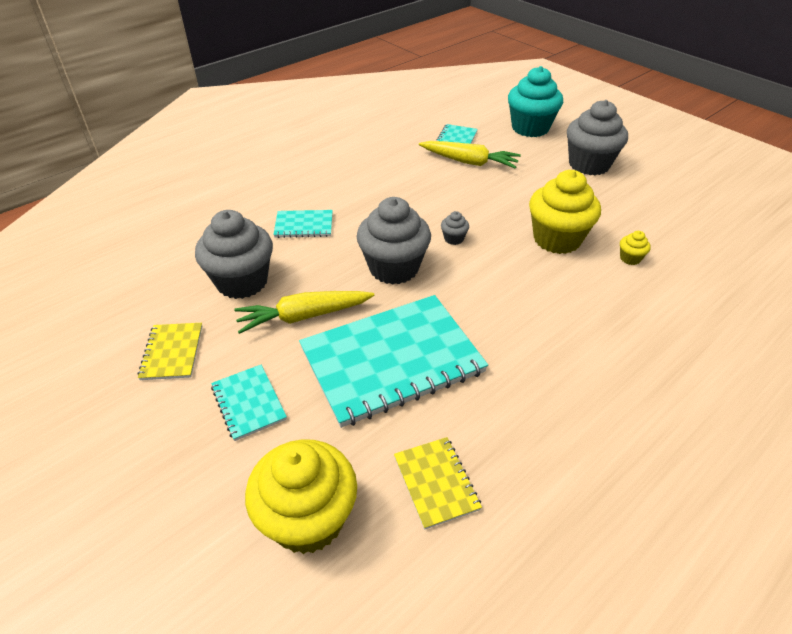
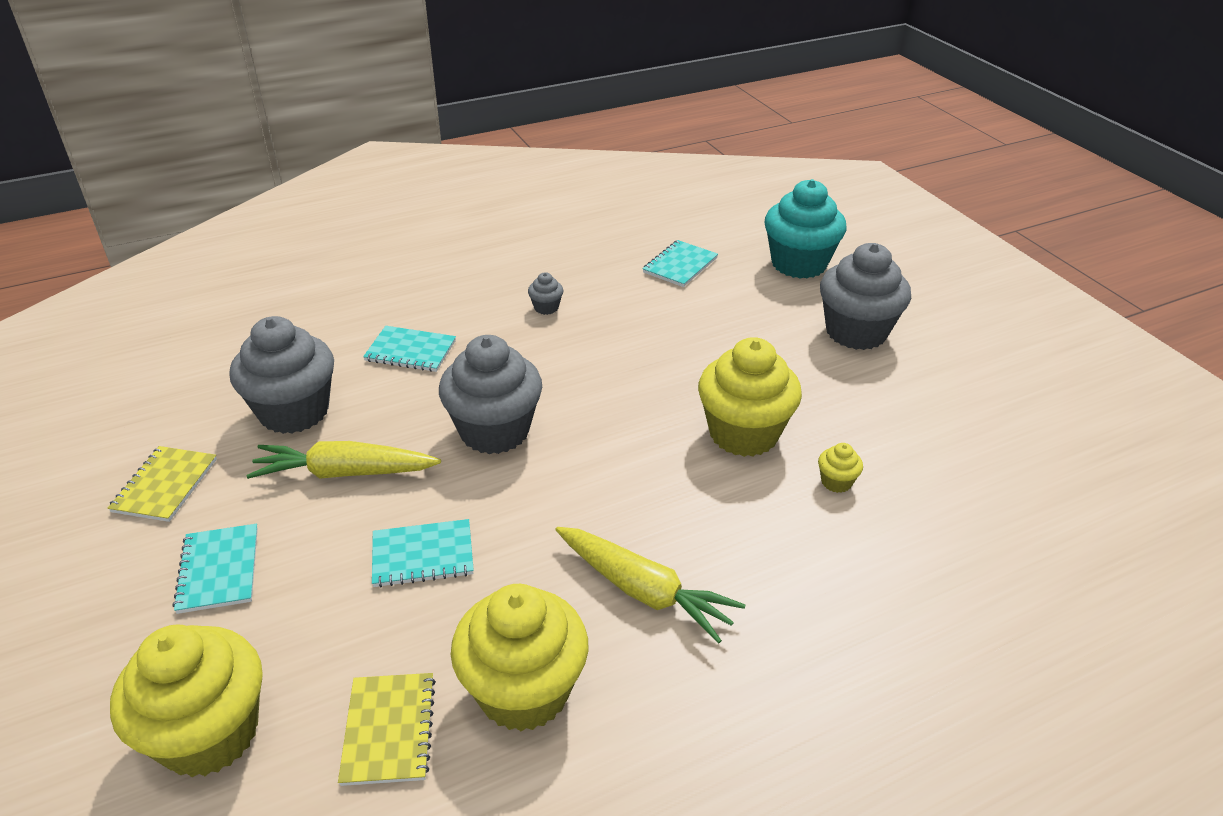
camera: 15 degrees right, 5 degrees down
(392, 360) = (423, 555): turquoise notebook -> turquoise notebook, size x0.46
(453, 239) = (598, 405): grey cupcake -> grey cupcake (546, 307)
(469, 162) = (681, 300): yellow carrot -> yellow carrot (643, 590)
(512, 434) = (523, 691): none -> yellow cupcake

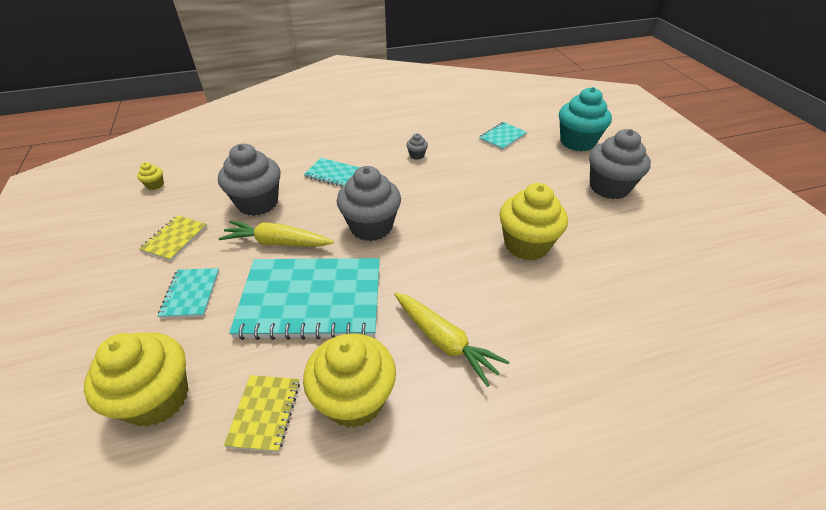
camera: 10 degrees right, 5 degrees up
(423, 555) = (311, 300): turquoise notebook -> turquoise notebook, size x2.19
(836, 482) = (583, 284): yellow cupcake -> yellow cupcake (155, 185)

